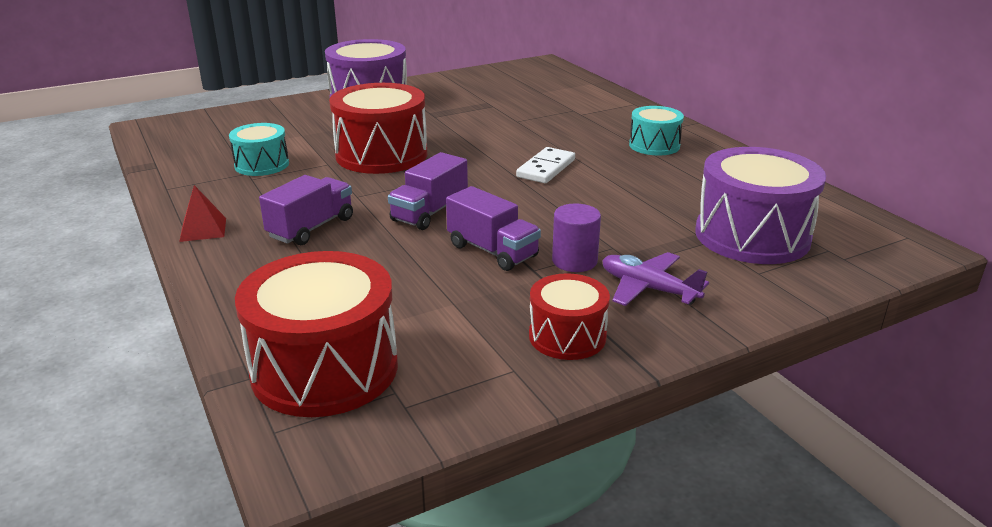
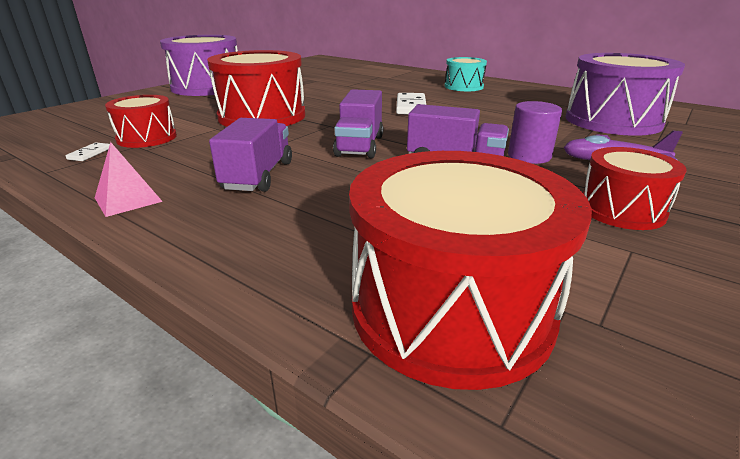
camera: 25 degrees left, 0 degrees up
(203, 229) = (128, 199): red pyramid -> pink pyramid
(208, 175) = (90, 154): none -> white domino
(262, 165) = (147, 138): turquoise drum -> red drum

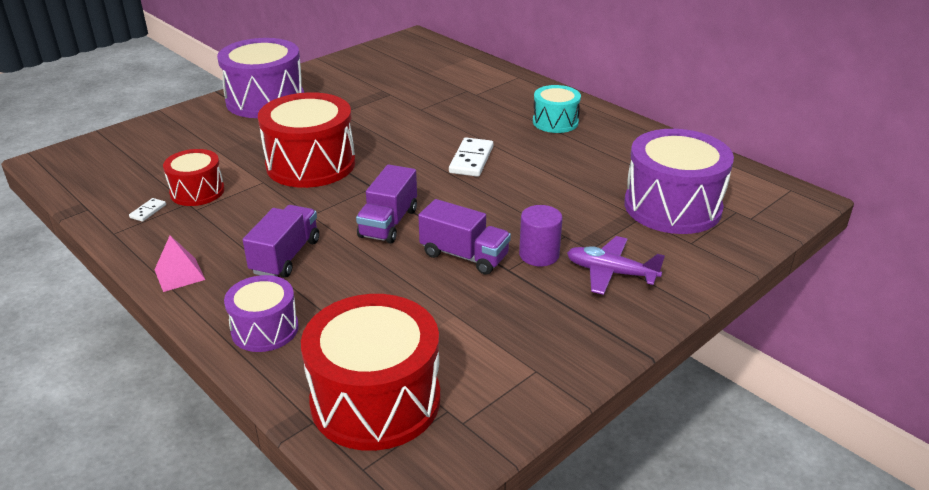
camera: 10 degrees right, 5 degrees up
(253, 242) = (265, 329): none -> purple drum
(621, 210) = (565, 330): red drum -> none

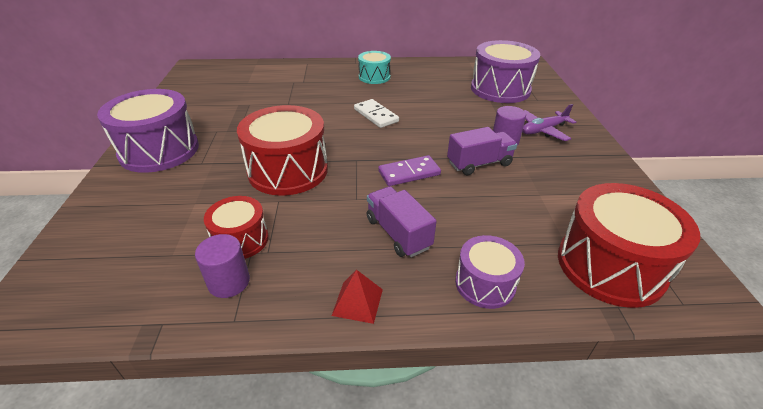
camera: 50 degrees left, 5 degrees up
(148, 211) = (229, 282): white domino -> purple cylinder
(179, 274) = (357, 302): pink pyramid -> red pyramid
(388, 223) = (409, 173): purple truck -> purple domino

